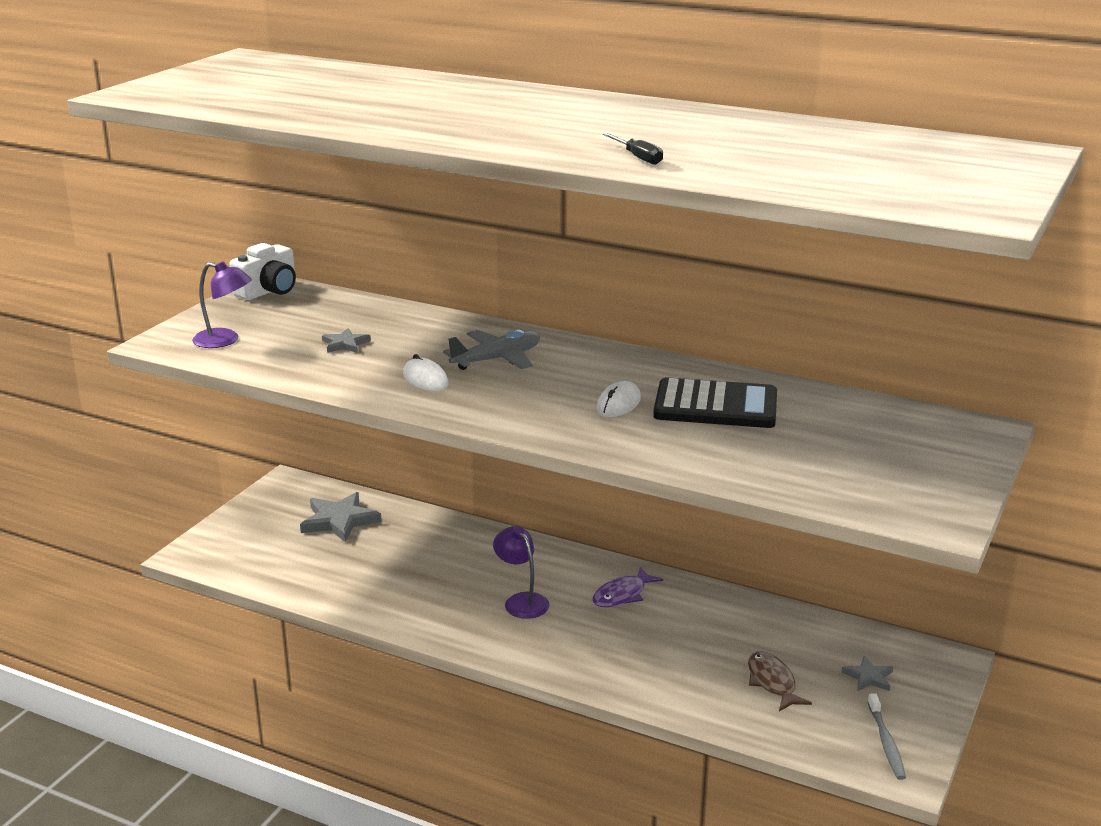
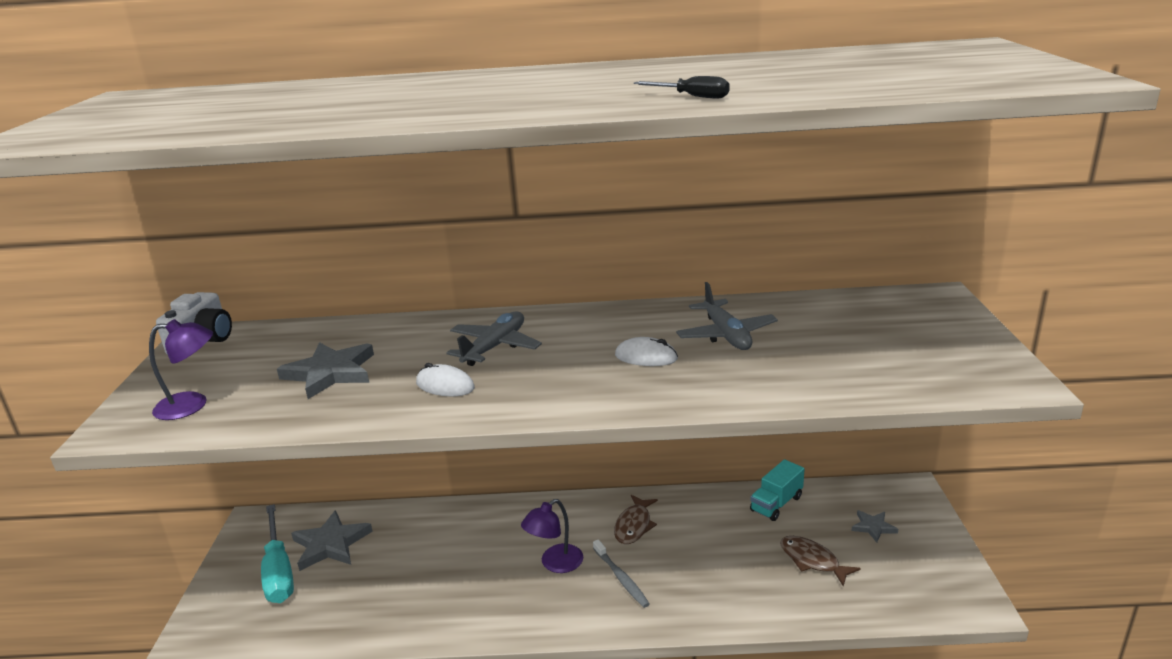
camera: 25 degrees left, 0 degrees up
(284, 528) = (278, 571): none -> turquoise screwdriver
(345, 344) = (330, 373): grey star -> grey star, size x1.85
(521, 601) = (555, 564): purple lamp -> purple lamp turned 75 degrees counterclockwise
(618, 404) = (646, 357): white mouse -> white mouse turned 75 degrees counterclockwise
(622, 595) = (634, 526): purple fish -> brown fish
(715, 406) = (726, 335): black calculator -> grey plane
(785, 624) = (776, 504): none -> turquoise truck
(886, 743) = (937, 581): grey toothbrush -> grey toothbrush (621, 578)

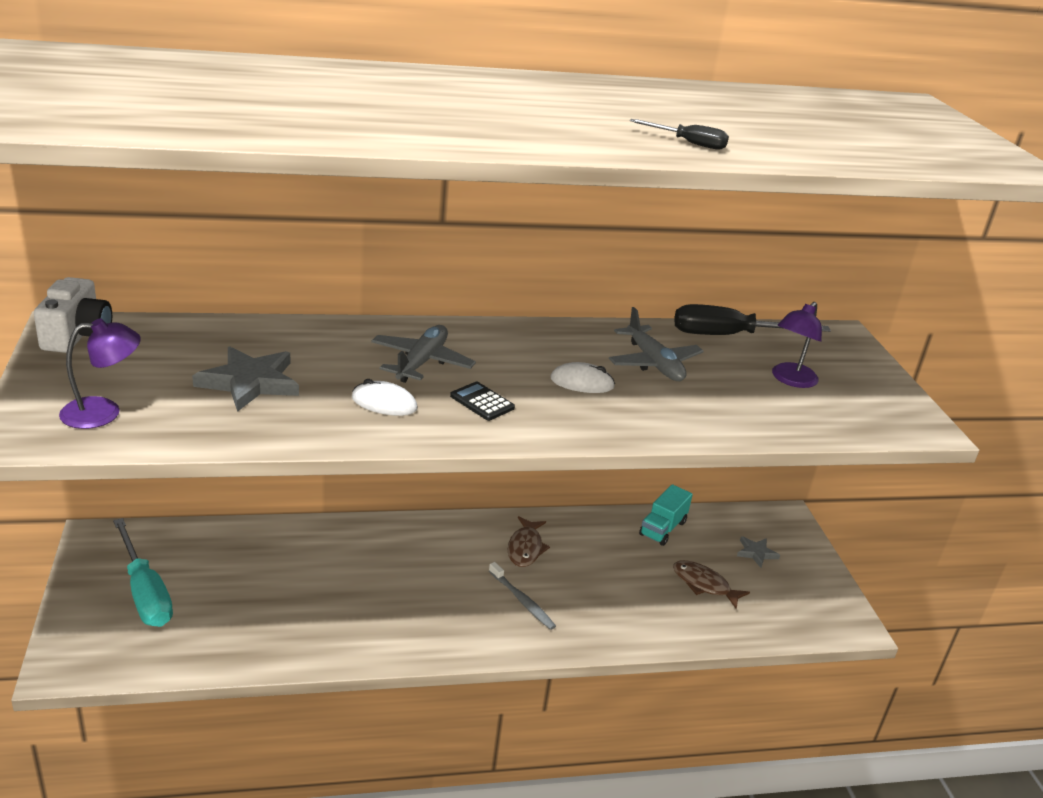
camera: 15 degrees left, 5 degrees up
(331, 544) = (198, 563): grey star -> none
(539, 380) = (482, 402): none -> black calculator
(555, 564) = (452, 586): purple lamp -> purple lamp (790, 380)
(814, 305) = (729, 336): none -> black screwdriver

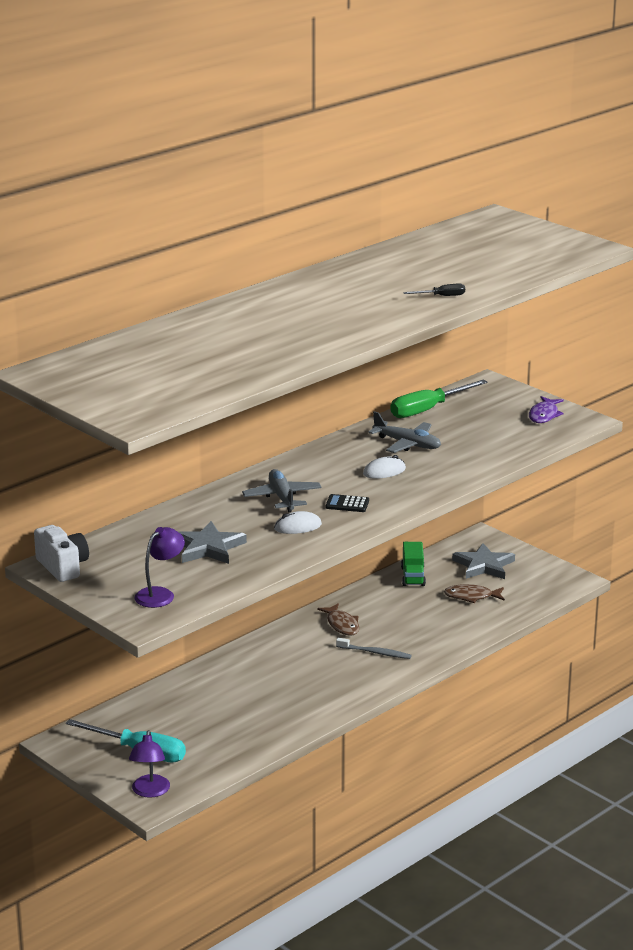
camera: 30 degrees left, 5 degrees down
(663, 528) = (413, 576): turquoise truck -> green truck
(729, 336) = (428, 409): black screwdriver -> green screwdriver
(756, 553) = (484, 565): grey star -> grey star, size x1.85
(790, 380) = (491, 423): purple lamp -> purple lamp (150, 792)
(873, 398) = (544, 415): none -> purple fish

